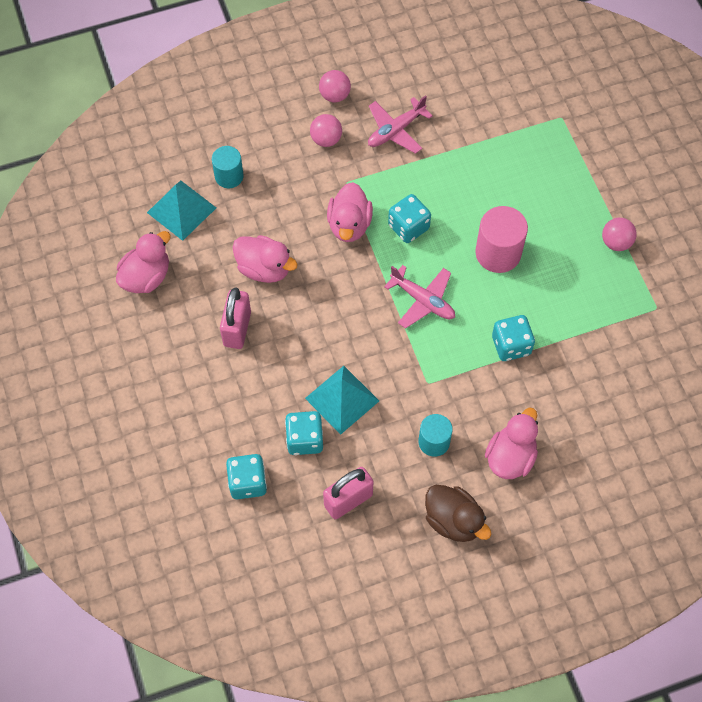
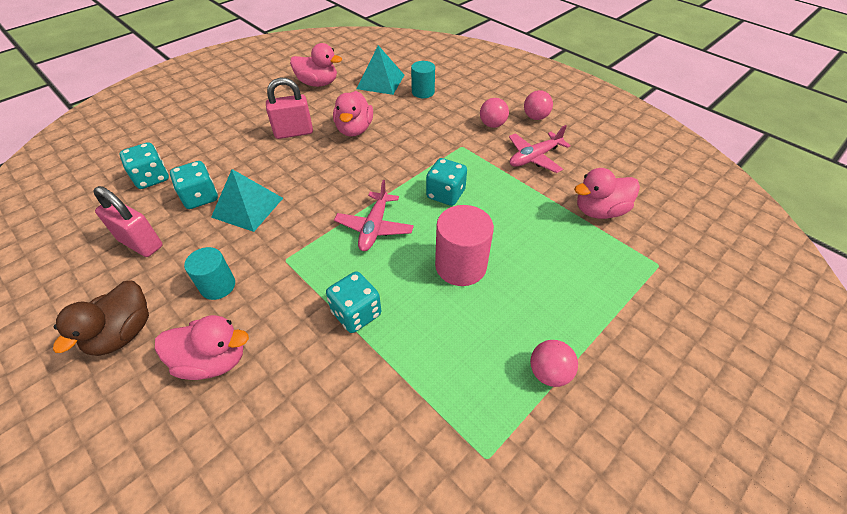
camera: 65 degrees right, 15 degrees down
(349, 225) = (423, 160): pink duck -> pink duck (599, 211)
(396, 130) = (534, 157): pink plane -> pink plane turned 60 degrees counterclockwise

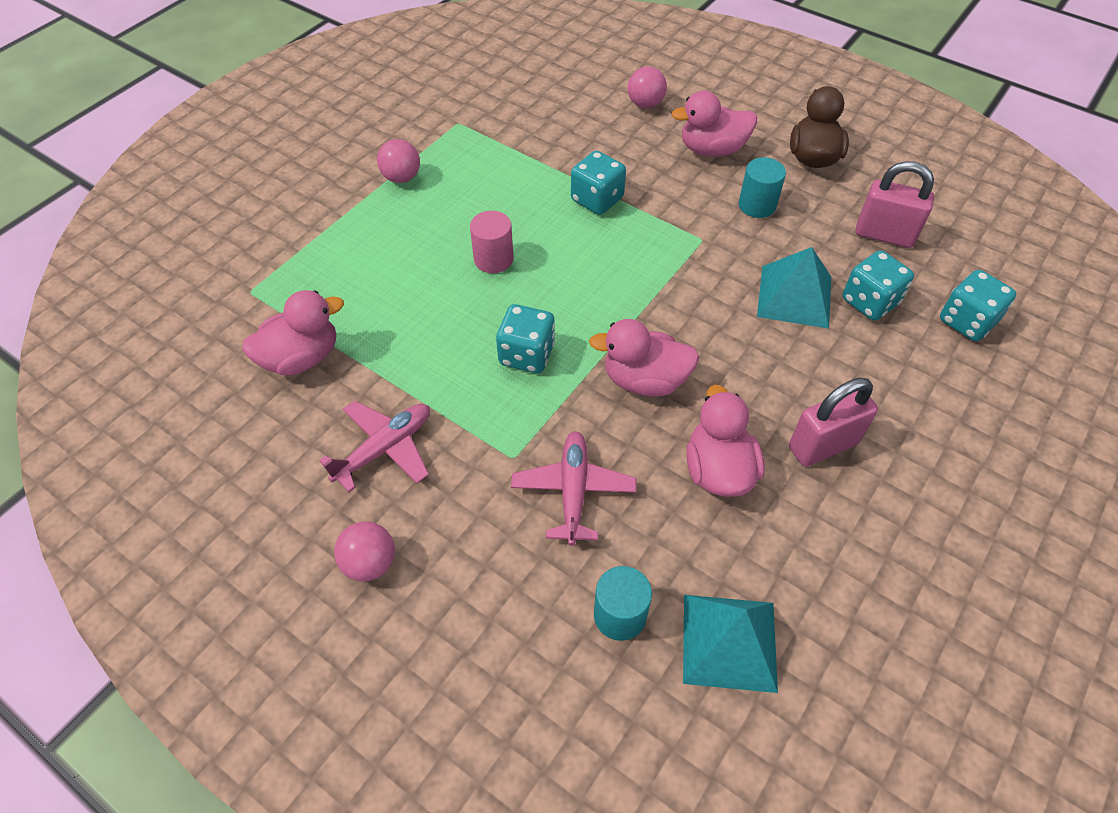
camera: 170 degrees right, 5 degrees up
(318, 83) = (868, 609): pink duck -> pink duck (644, 380)
(374, 227) = (612, 291): pink plane -> pink plane (573, 491)
(460, 266) = (493, 259): pink cylinder -> pink cylinder, size x0.64
(492, 125) = (459, 525): pink ball -> pink ball (645, 104)

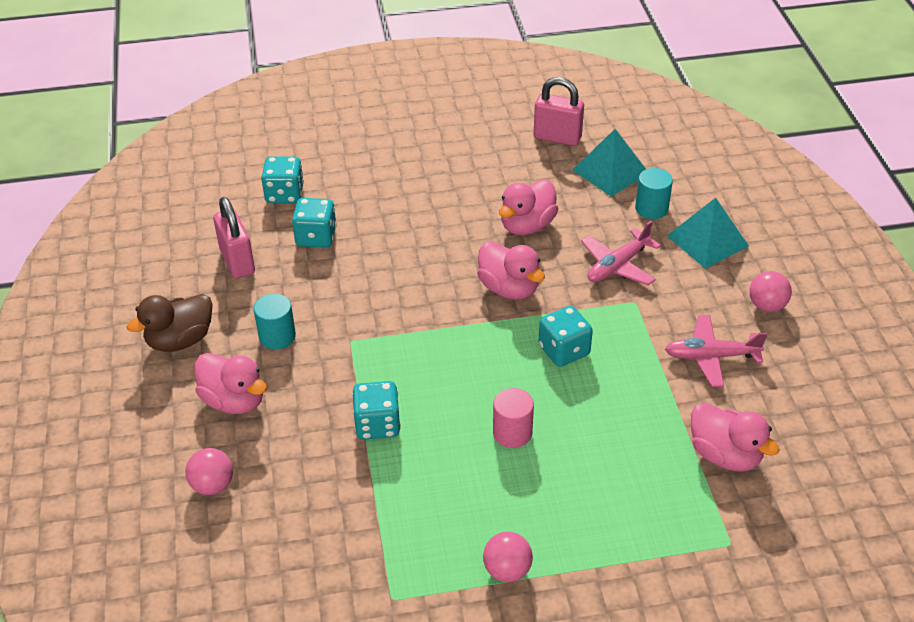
camera: 135 degrees left, 10 degrees down
(301, 358) = (725, 455): pink duck -> pink duck turned 150 degrees counterclockwise
(794, 296) = (352, 269): turquoise pyramid -> turquoise pyramid (707, 240)
(823, 445) = (457, 200): pink padlock -> pink padlock (557, 137)

